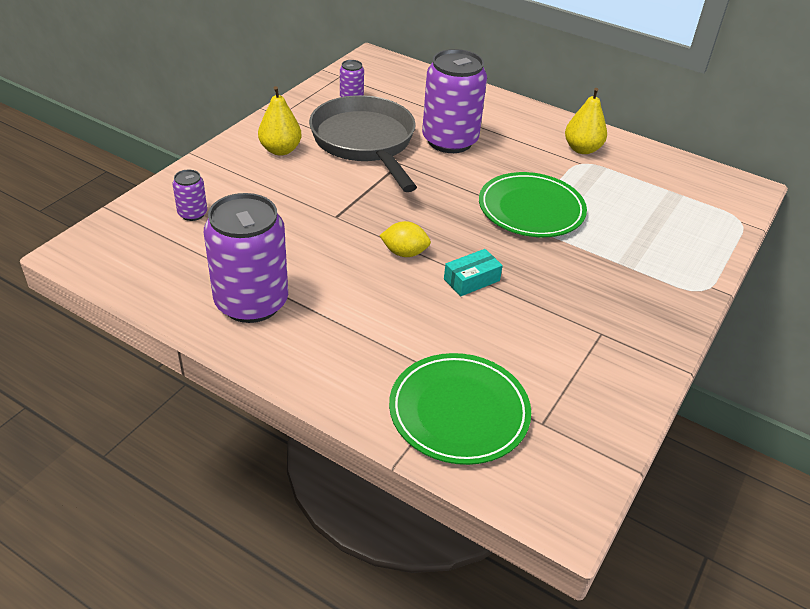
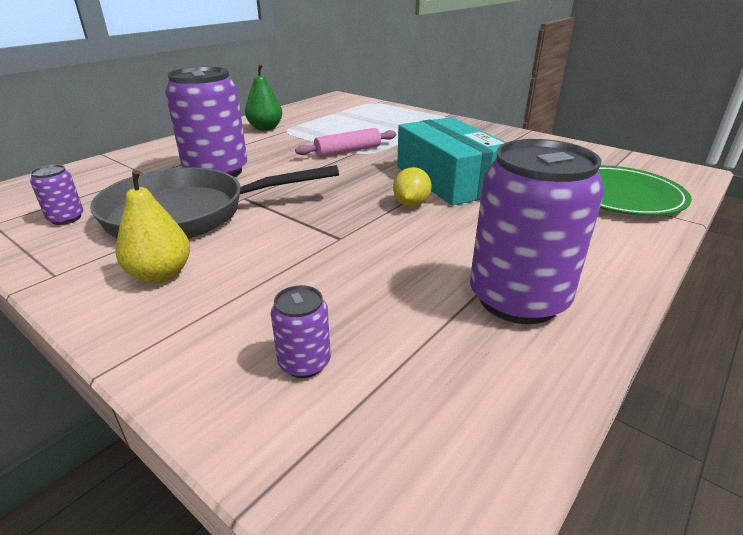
camera: 80 degrees left, 10 degrees down
(471, 280) = (450, 179): turquoise box -> turquoise box, size x2.34
(531, 209) = (348, 151): green plate -> pink rolling pin
(582, 149) = (265, 128): yellow pear -> green pear

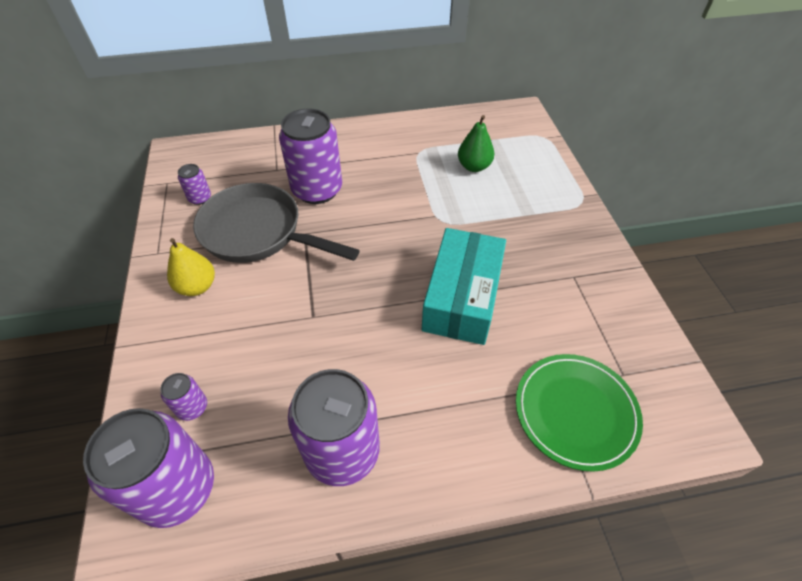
camera: 40 degrees right, 20 degrees up
(265, 128) = (407, 141): green pear -> green pear (474, 166)
(348, 151) = (431, 211): pink rolling pin -> none
(400, 441) = (177, 488): none -> purple can
(411, 204) = (396, 310): yellow lemon -> none

